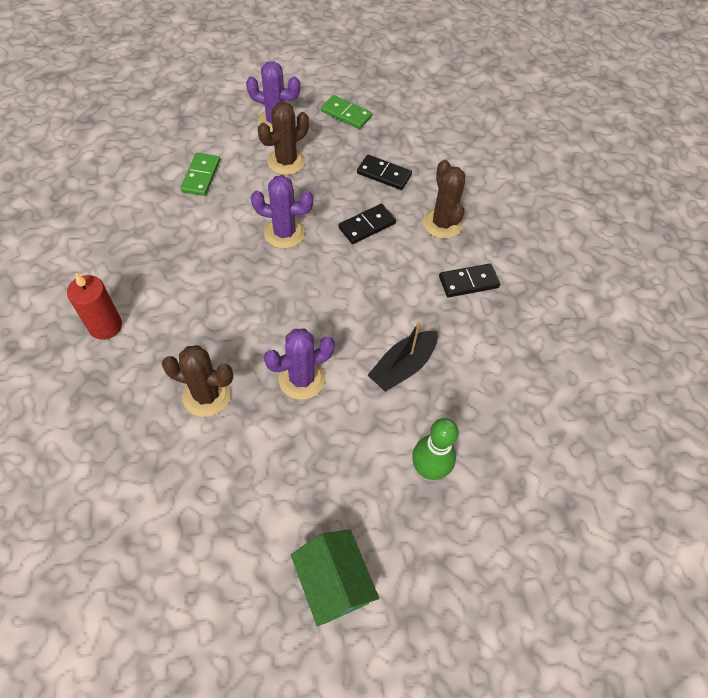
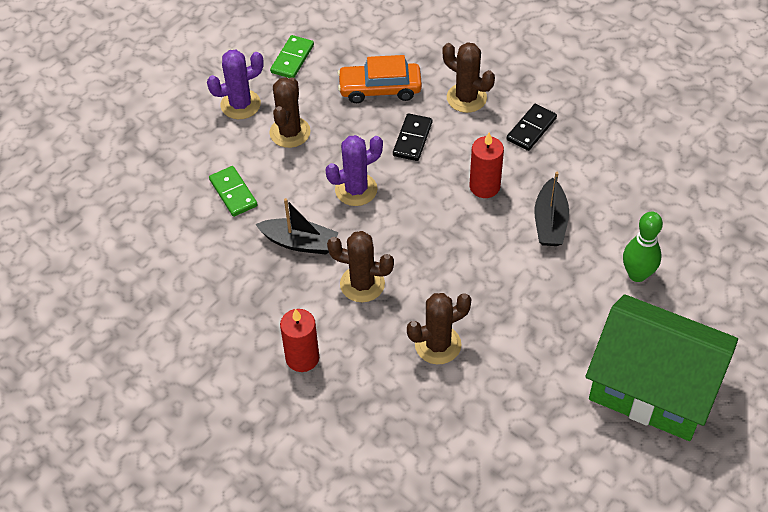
camera: 35 degrees left, 5 degrees down
(202, 242) = (299, 242): none -> black boat
(208, 305) = (362, 284): none -> brown cactus
(302, 379) = (491, 283): purple cactus -> none
(334, 582) = (652, 387): green house -> green house, size x1.94
(346, 114) = (292, 59): green domino -> green domino turned 60 degrees counterclockwise
(381, 300) = (484, 186): none -> red candle
(384, 174) = (380, 89): black domino -> orange car

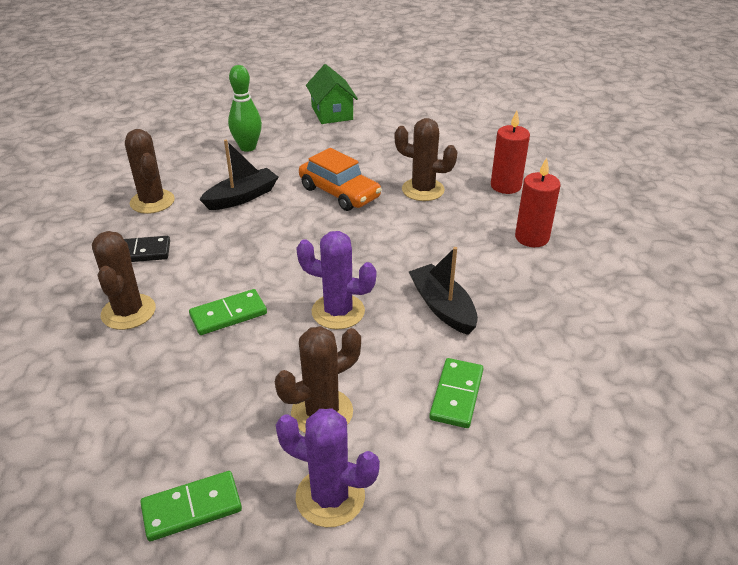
camera: 135 degrees left, 15 degrees down
(362, 284) = (428, 248): brown cactus -> brown cactus (152, 202)
(380, 89) = (174, 383): orange car -> orange car (339, 192)
(412, 139) = (228, 315): black domino -> green domino
(484, 186) = (241, 243): red candle -> red candle (505, 186)
(652, 387) = (332, 113): green house -> green house, size x0.52

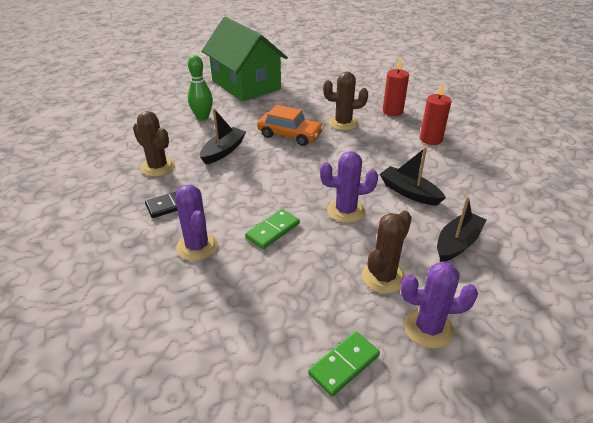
camera: 20 degrees left, 0 degrees up
(128, 312) = (197, 246): brown cactus -> purple cactus
(332, 113) = (246, 85): green house -> green house, size x1.94
(457, 395) = (457, 243): green domino -> black boat

